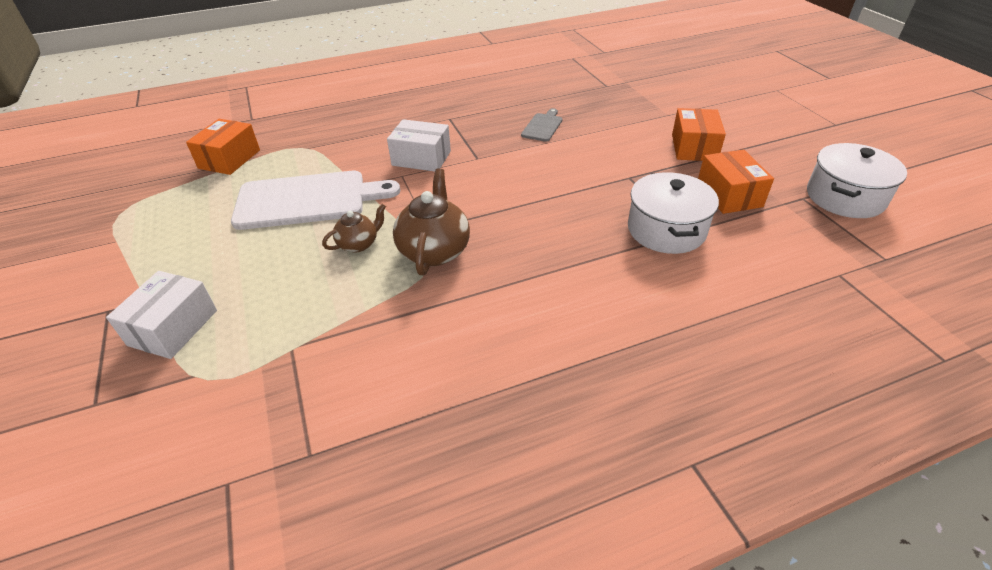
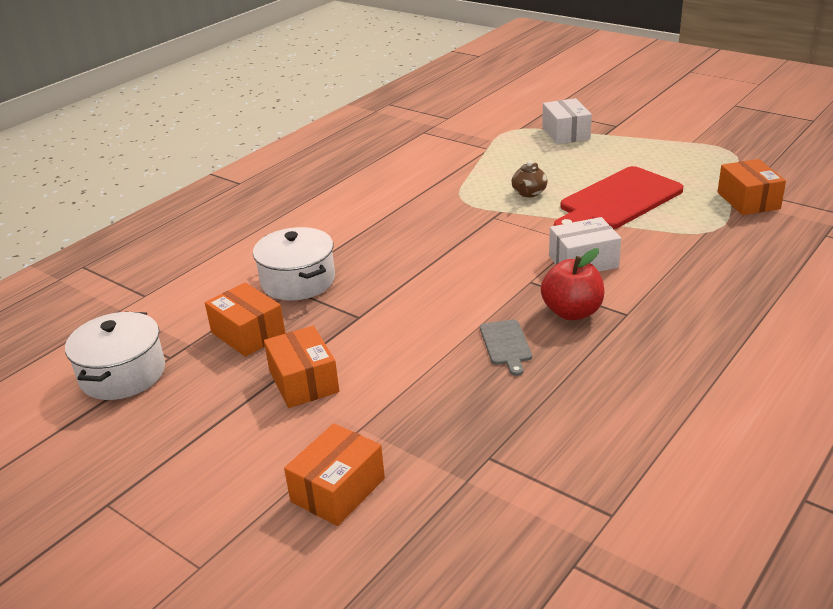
camera: 150 degrees right, 10 degrees down
(307, 200) = (617, 200): white cutting board -> red cutting board
(434, 251) = (469, 208): brown teapot -> none
(479, 130) = (572, 312): none -> red apple
(694, 95) = (338, 490): none -> orange box

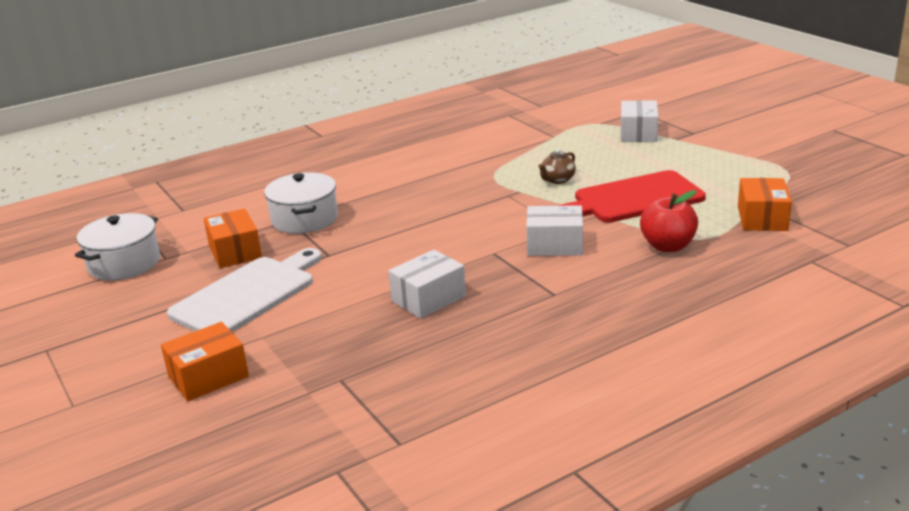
camera: 20 degrees right, 5 degrees down
(304, 381) = (247, 295): orange box -> white cutting board
(506, 344) = (428, 298): grey cutting board -> white box
(572, 312) = (507, 284): red apple -> red apple (667, 246)

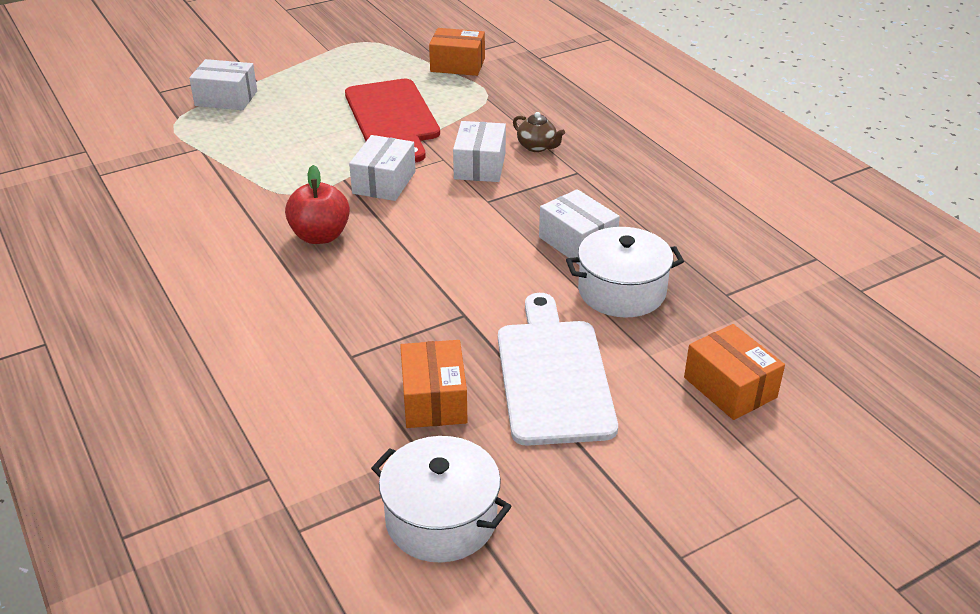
camera: 90 degrees left, 10 degrees up
(235, 252) = (434, 400): orange box -> orange box turned 75 degrees counterclockwise
(247, 295) = (553, 375): white cutting board -> white cutting board turned 45 degrees clockwise
(304, 219) = (354, 341): white pot -> white pot (621, 291)
(517, 207) = (384, 182): none -> white box
(557, 180) = (325, 154): brown teapot -> brown teapot (537, 147)
(667, 246) = (498, 111): red apple -> red apple (320, 236)

